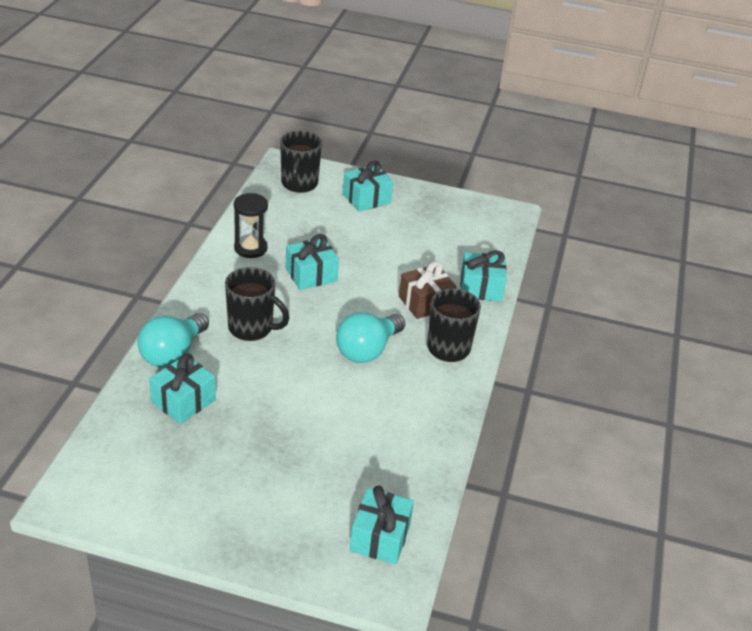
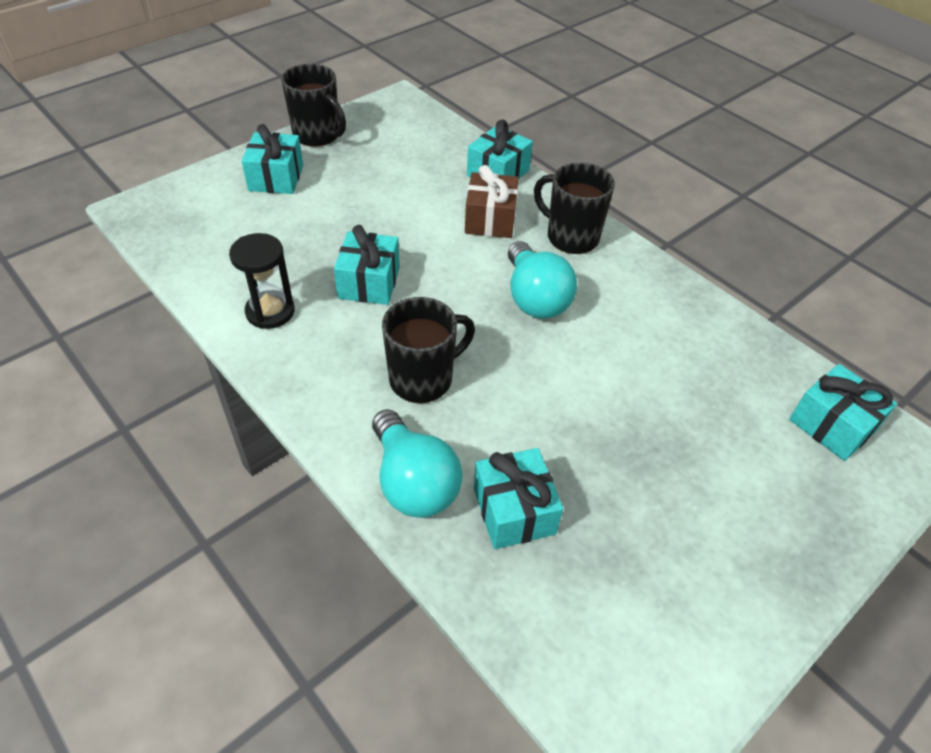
camera: 55 degrees left, 10 degrees up
(299, 184) = (190, 214): black mug -> black mug (317, 135)

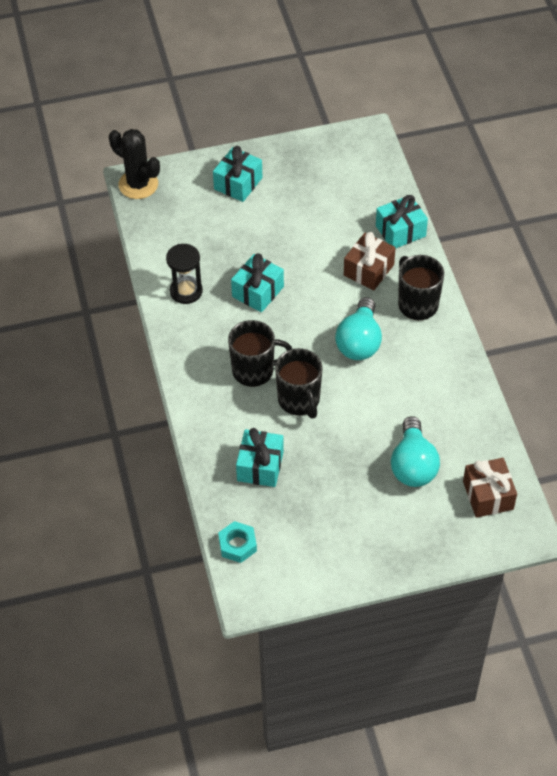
camera: 30 degrees right, 5 degrees up
(143, 211) = (138, 184): none -> black cactus
(317, 135) = (286, 152): black mug -> black mug (299, 400)
(413, 482) = (215, 429): turquoise light bulb -> turquoise light bulb (413, 465)
(561, 661) = (237, 545): none -> turquoise nut
(832, 425) = (488, 495): turquoise gift -> brown gift

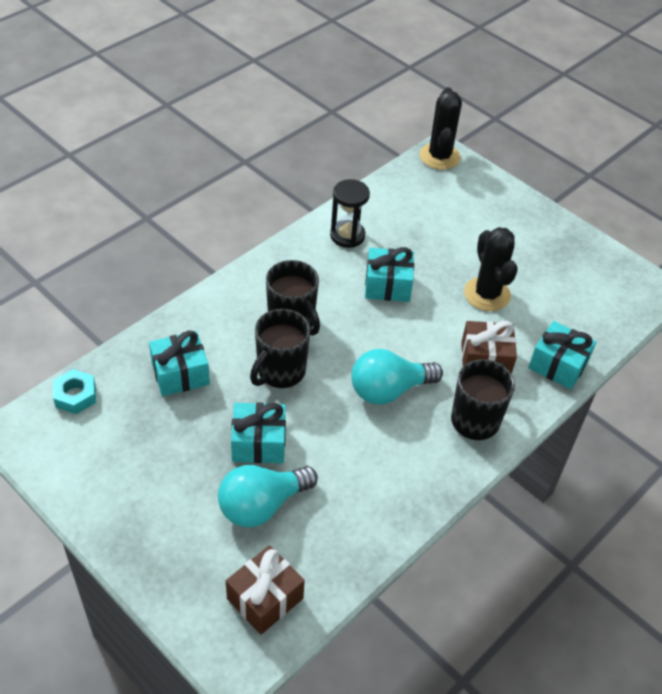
camera: 55 degrees right, 5 degrees down
(238, 183) = (502, 219): turquoise gift -> turquoise gift (259, 443)
(308, 235) = (487, 294): none -> black cactus

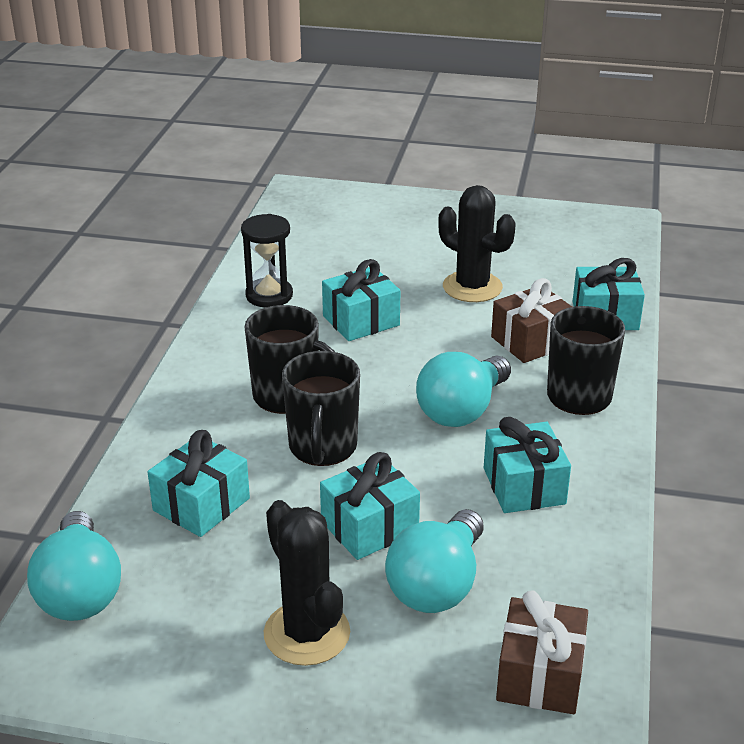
camera: 30 degrees left, 15 degrees down
(75, 395) = (80, 591): turquoise nut -> turquoise light bulb
(375, 467) = (524, 486): none -> turquoise gift
(439, 156) = (299, 194): black cactus -> black cactus (307, 633)

